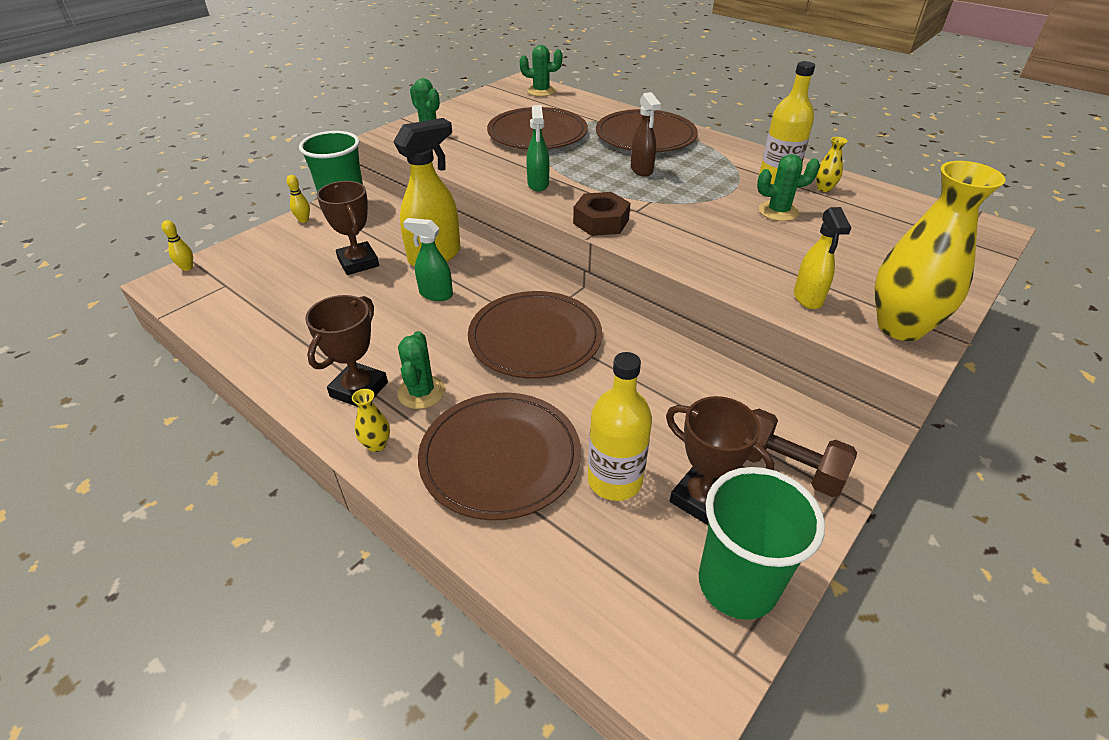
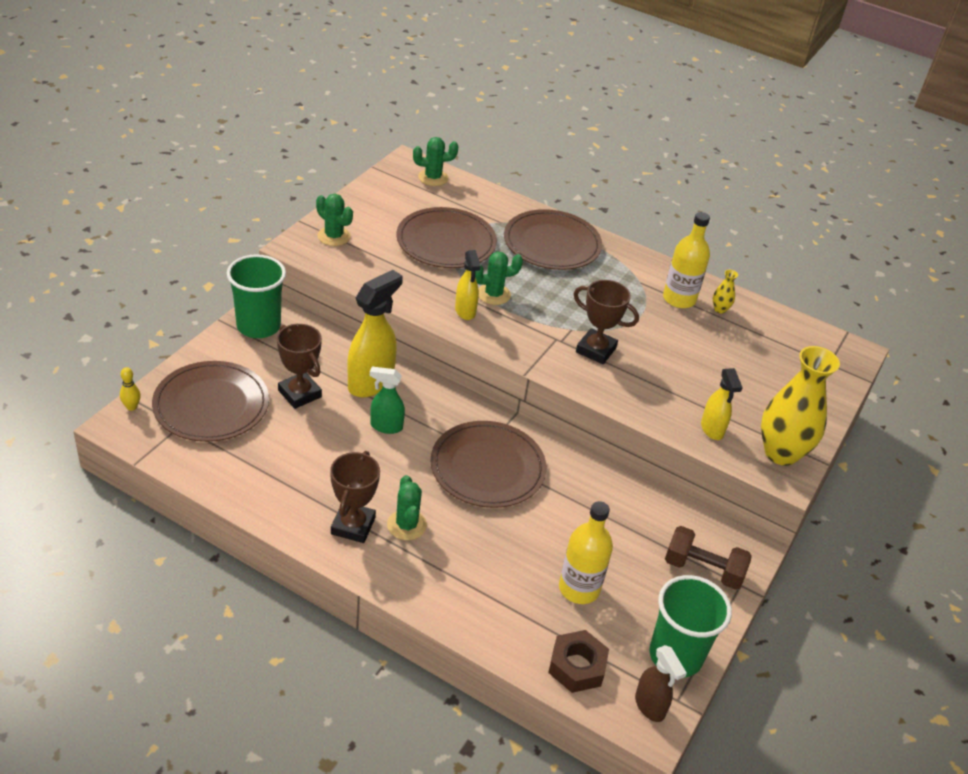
camera: 15 degrees left, 0 degrees up
(304, 220) = (222, 343): yellow bowling pin -> none
(377, 444) = (386, 573): yellow vase -> none
(500, 457) = (488, 576): brown plate -> brown plate (211, 405)
(538, 184) = (465, 311): green spray bottle -> yellow spray bottle
(601, 221) = (533, 355): brown nut -> brown nut (577, 666)
(641, 170) = (556, 290): brown spray bottle -> brown spray bottle (650, 706)
(702, 499) = (645, 598): brown trophy -> brown trophy (596, 350)
(778, 211) = (683, 338): green cactus -> green cactus (493, 294)

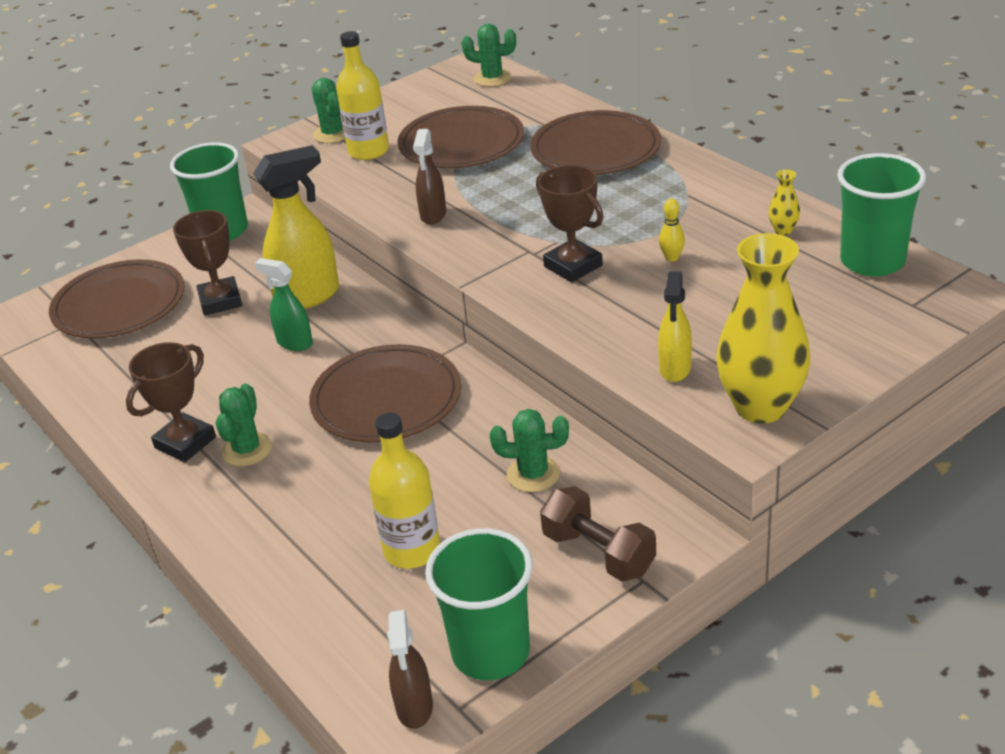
camera: 30 degrees right, 5 degrees down
(131, 407) = (38, 300): yellow bowling pin -> yellow bowling pin (672, 258)
(465, 311) = (433, 215): yellow spray bottle -> brown spray bottle
(493, 294) = (481, 199): green cactus -> green cactus (533, 474)
(577, 666) = (349, 641): brown nut -> none
(679, 299) = (730, 215): yellow bottle -> yellow bottle (368, 151)
(788, 331) = (872, 261): none -> green cup

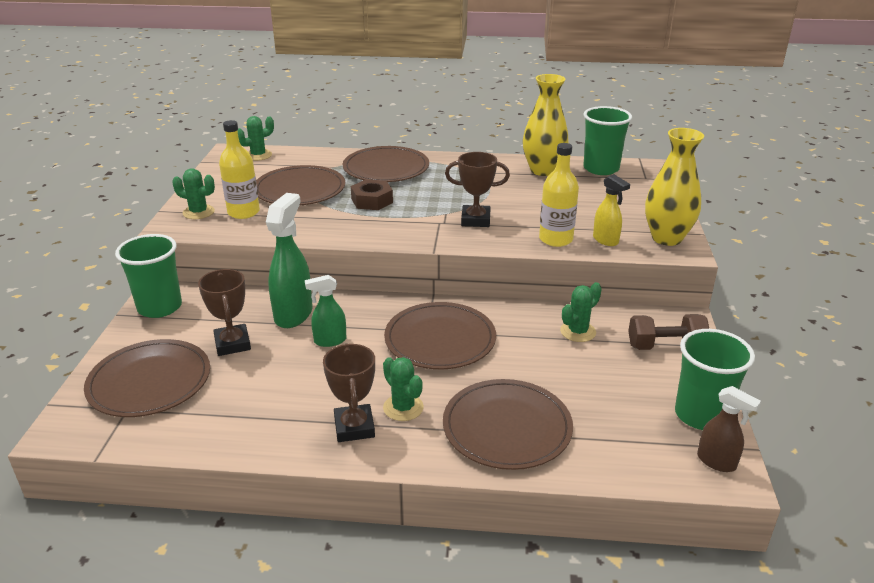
camera: 50 degrees left, 5 degrees down
(220, 301) = (232, 344): brown trophy -> brown trophy turned 45 degrees clockwise
(294, 528) = (507, 427): none -> brown plate
(308, 296) = (294, 314): yellow spray bottle -> green spray bottle
(412, 550) = (585, 397): yellow bottle -> yellow bottle (556, 239)
(433, 215) = (351, 227): brown spray bottle -> none
(508, 189) = (372, 201): none -> brown nut
(672, 258) = (516, 199): yellow bowling pin -> none
(783, 230) = (543, 170): yellow vase -> yellow vase, size x2.46

